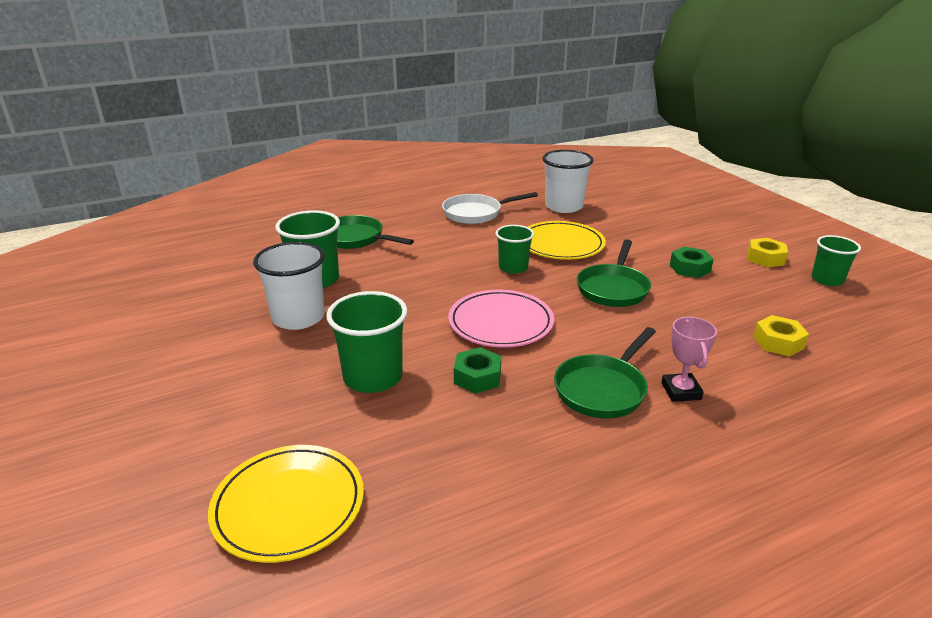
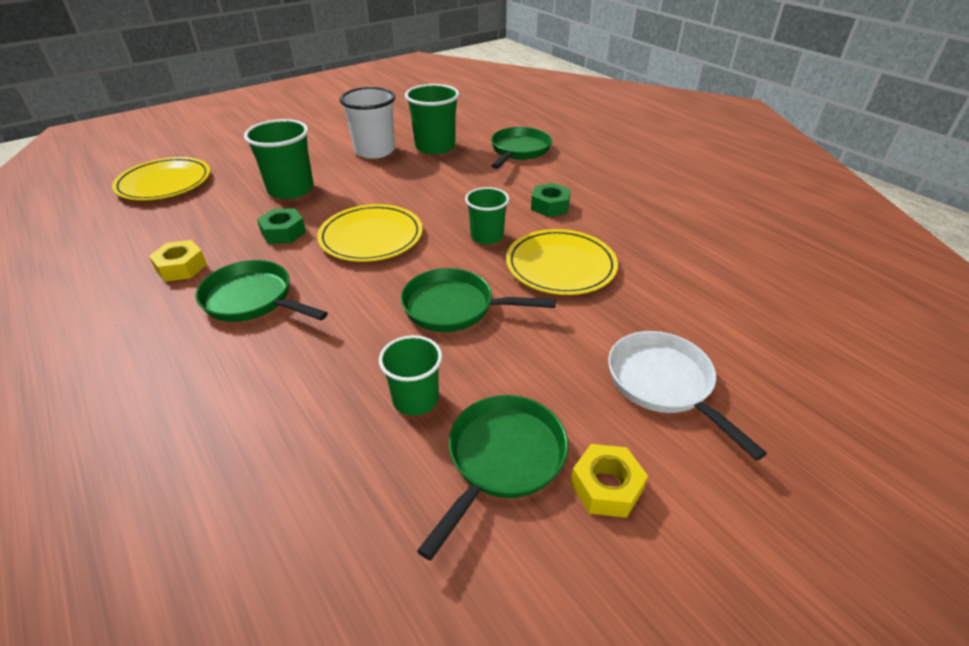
camera: 80 degrees right, 10 degrees up
(476, 213) = (617, 203): white pan -> white pan (663, 384)
(500, 323) = (371, 237): pink plate -> yellow plate
(563, 206) = (684, 264): white cup -> none
(681, 391) = (238, 352): pink trophy -> none
(690, 268) = (532, 381): green nut -> green nut (550, 206)
(757, 284) = (502, 459): none -> green pan
(778, 342) = (328, 456): yellow nut -> yellow nut (181, 267)
(827, 280) = (547, 577): green cup -> green cup (415, 399)

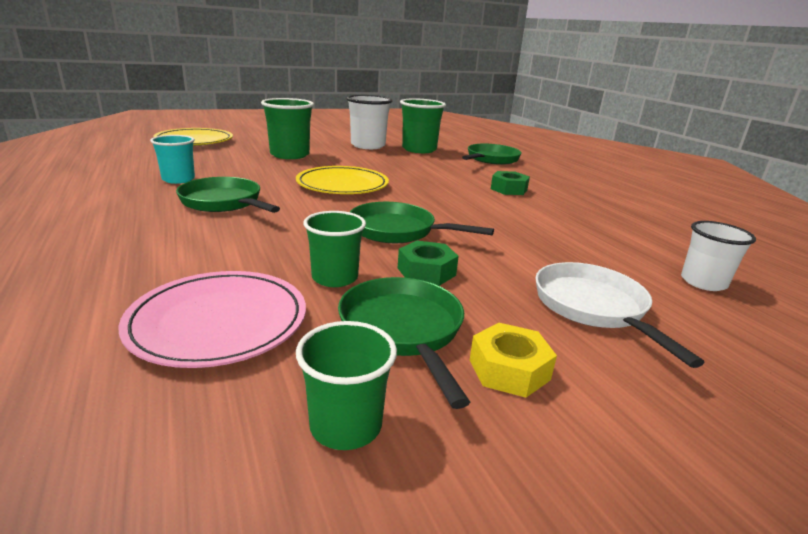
camera: 10 degrees right, 15 degrees down
(181, 267) = (178, 179): yellow nut -> turquoise cup
(283, 232) = (271, 174): green nut -> green nut (426, 271)
(328, 492) = (218, 322): none -> pink plate
(487, 236) = (444, 197): green cup -> green cup (346, 425)
(502, 459) = (403, 330): green pan -> green pan turned 60 degrees counterclockwise
(560, 266) = (507, 222): yellow plate -> none
(755, 322) = (703, 282): none -> white cup

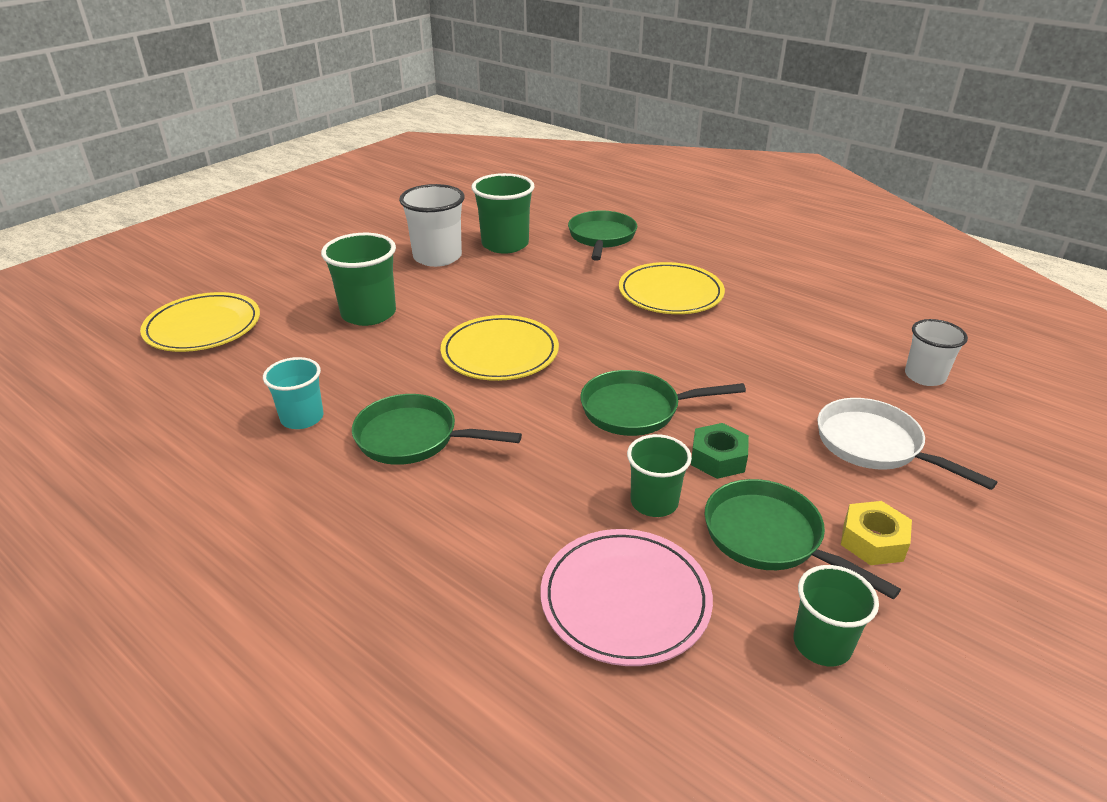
camera: 25 degrees left, 10 degrees up
(508, 189) = (670, 293): green nut -> yellow plate

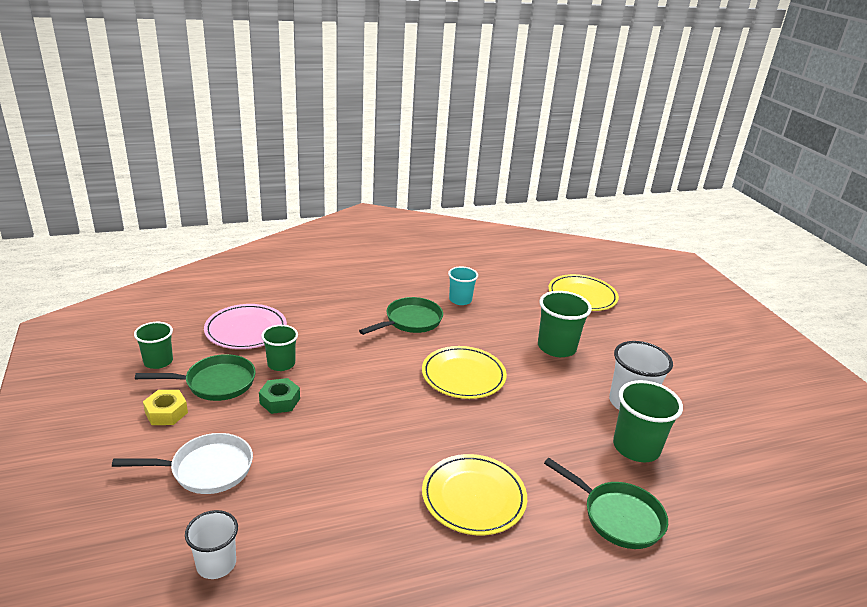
camera: 120 degrees right, 5 degrees down
(636, 410) = (352, 396): green pan -> none

